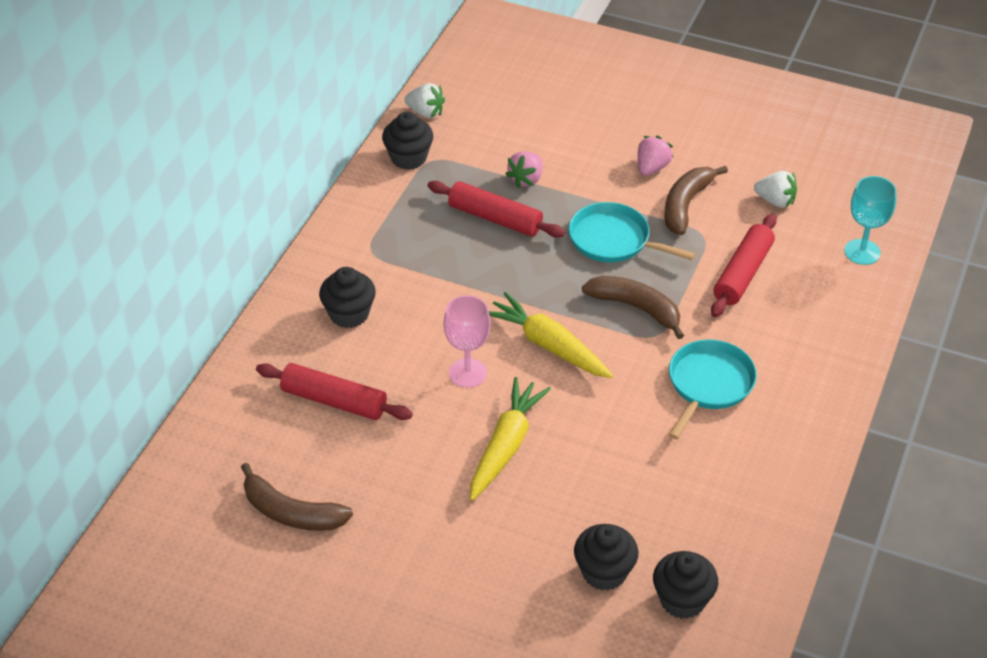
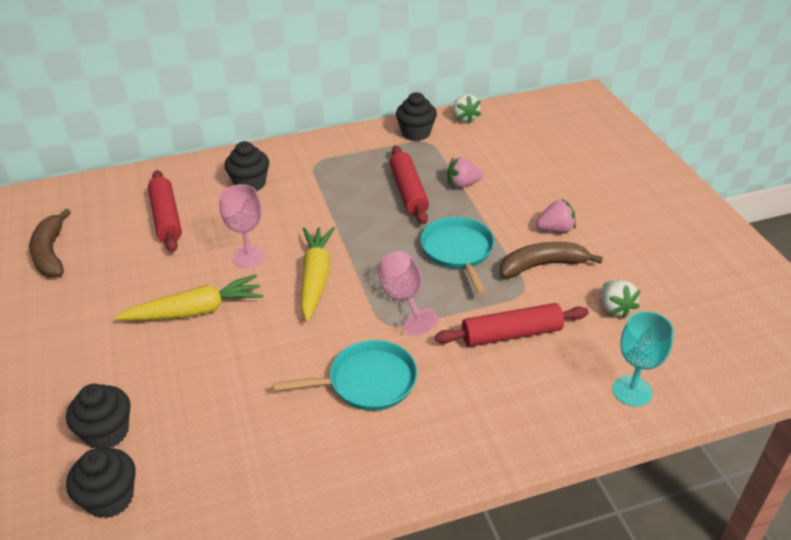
camera: 50 degrees right, 5 degrees down
(636, 308) = (403, 299): brown banana -> pink goblet

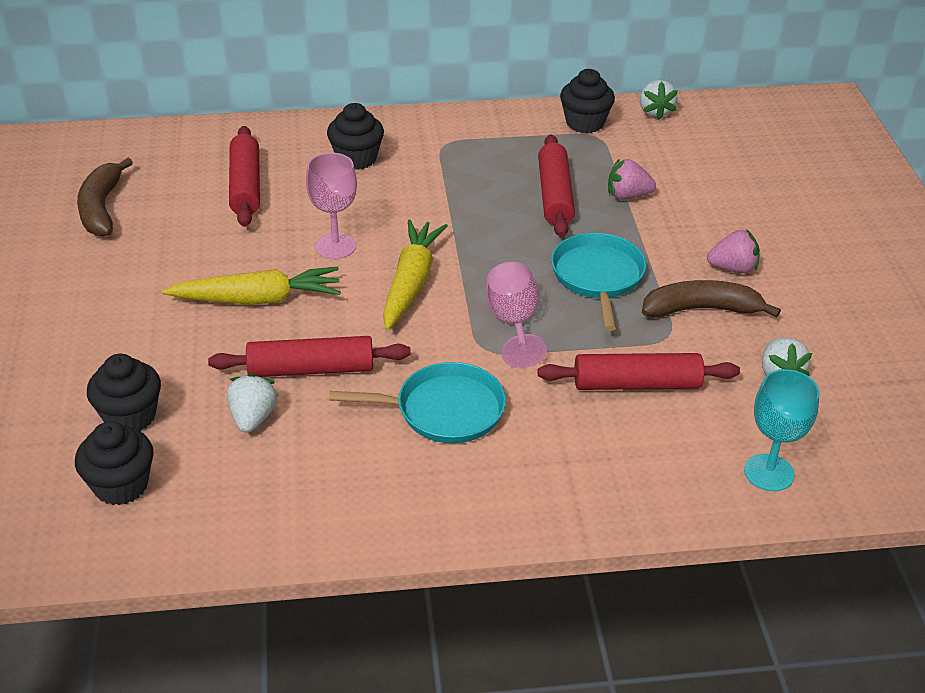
camera: 10 degrees right, 0 degrees up
(212, 415) = (253, 418): none -> white strawberry
(252, 364) = (311, 369): none -> red rolling pin

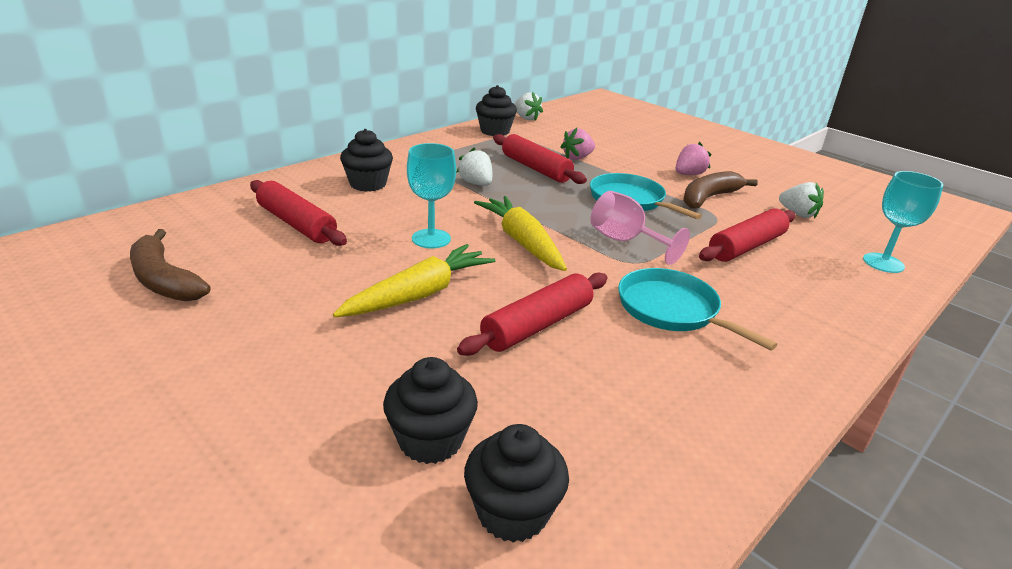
camera: 40 degrees left, 10 degrees down
(253, 418) = (546, 383): white strawberry -> white strawberry (476, 183)
(335, 246) = (431, 239): pink goblet -> turquoise goblet
(444, 410) = (671, 310): turquoise pan -> turquoise pan turned 90 degrees counterclockwise

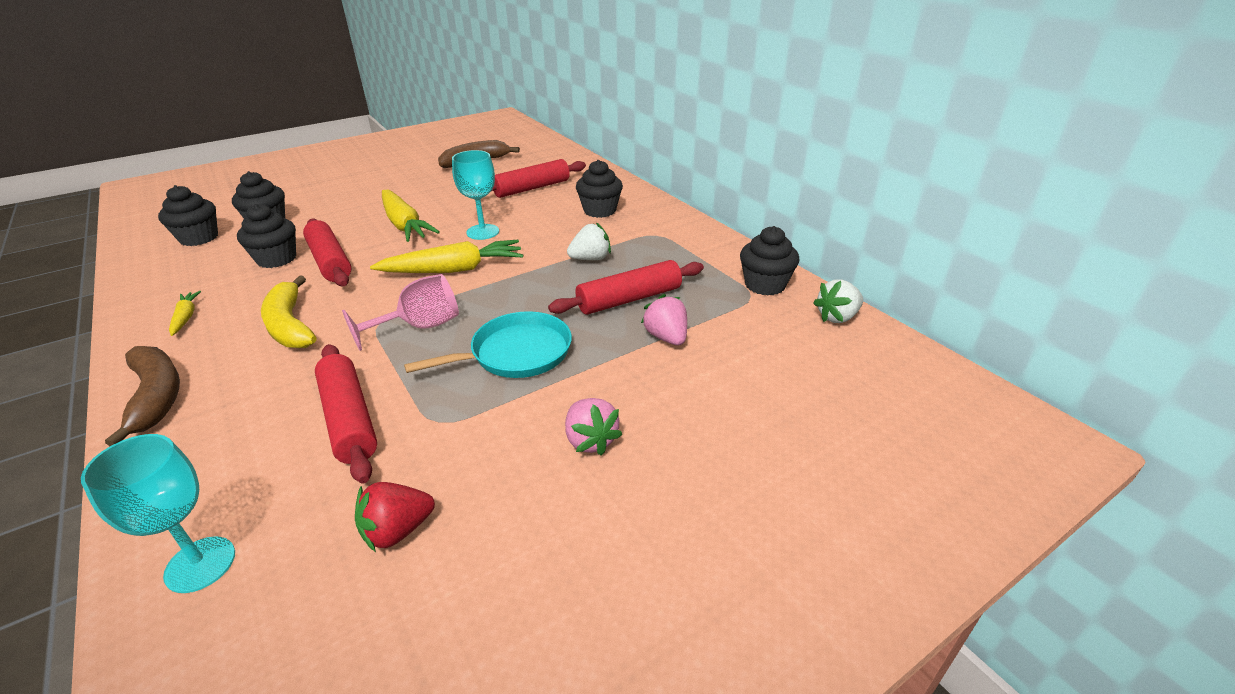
camera: 105 degrees right, 5 degrees up
(549, 375) = (276, 259): none -> black cupcake
(671, 310) = (290, 325): turquoise pan -> yellow banana
(709, 198) = (497, 434): brown banana -> brown banana (156, 397)
(714, 393) = (186, 317): none -> yellow carrot
(798, 214) = (397, 531): white strawberry -> red strawberry

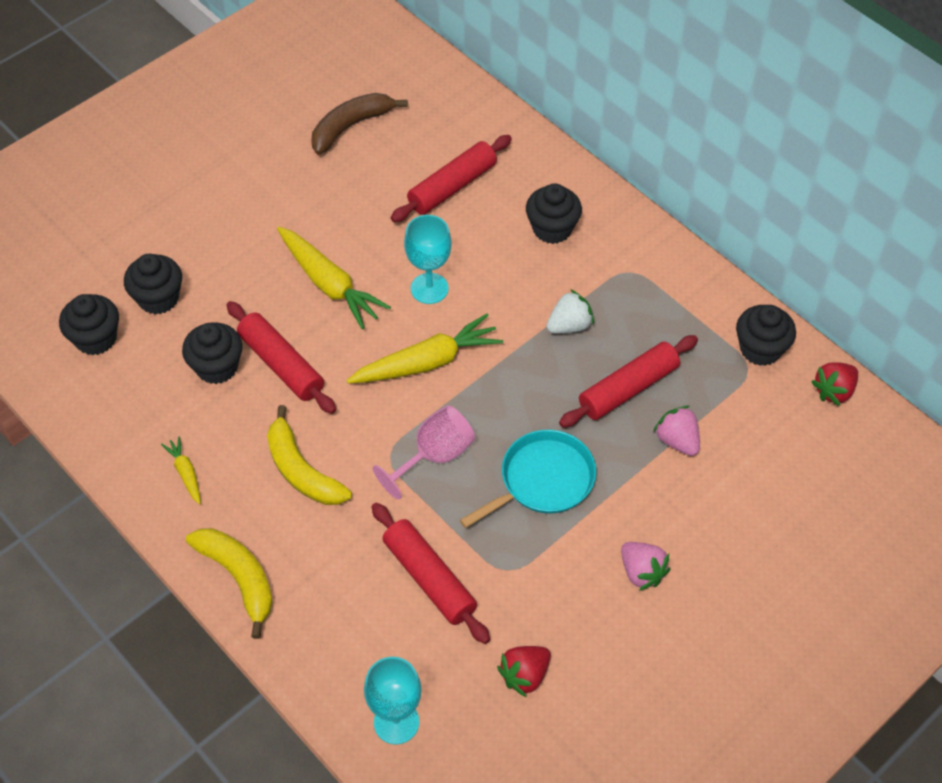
camera: 10 degrees left, 20 degrees up
(156, 397) = (239, 578): brown banana -> yellow banana
(837, 317) = (834, 391): white strawberry -> red strawberry

